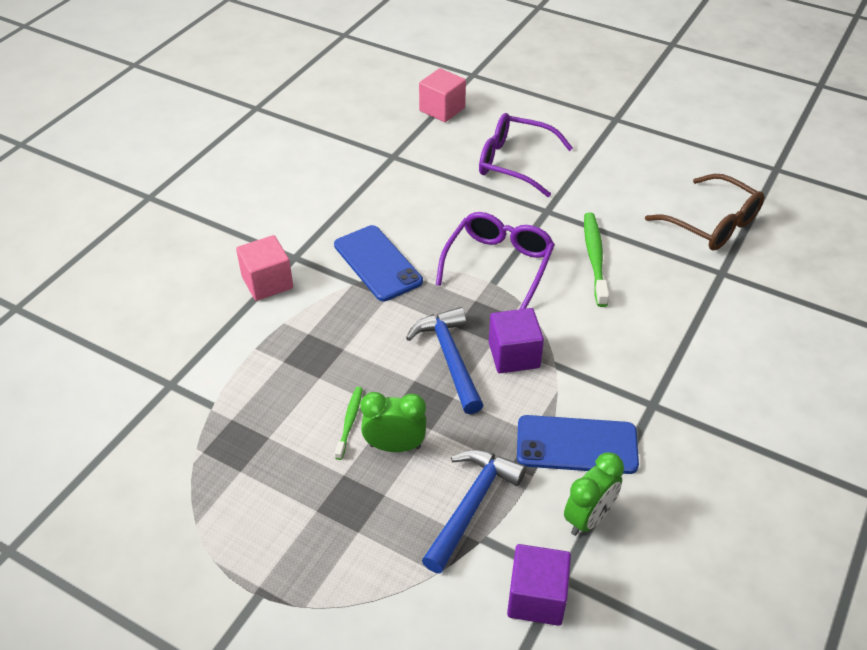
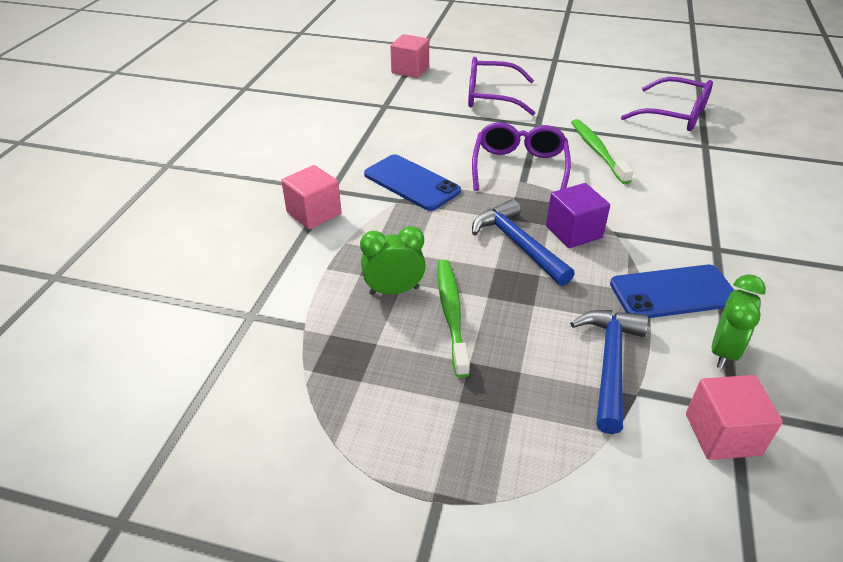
camera: 15 degrees left, 5 degrees down
(350, 422) = (451, 314): green toothbrush -> green toothbrush, size x1.72
(395, 446) = (507, 326): green clock -> green clock (394, 291)
(536, 597) = (722, 434): purple cube -> pink cube
(712, 224) = (675, 115): brown glasses -> purple glasses

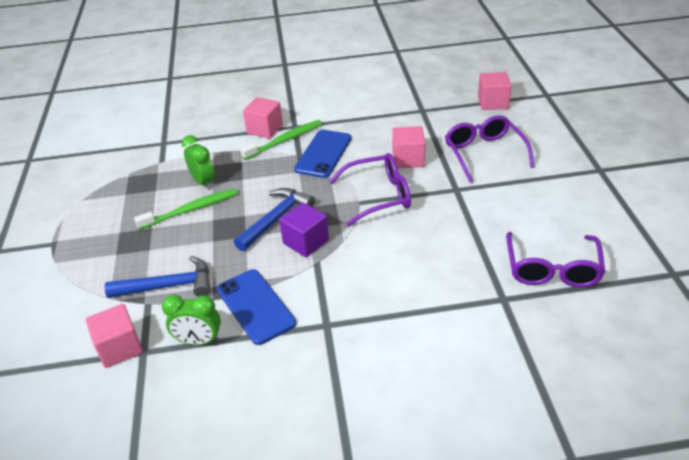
camera: 70 degrees right, 0 degrees up
(468, 135) = (408, 159): none -> pink cube
(597, 151) = (437, 231): green toothbrush -> green toothbrush (285, 140)

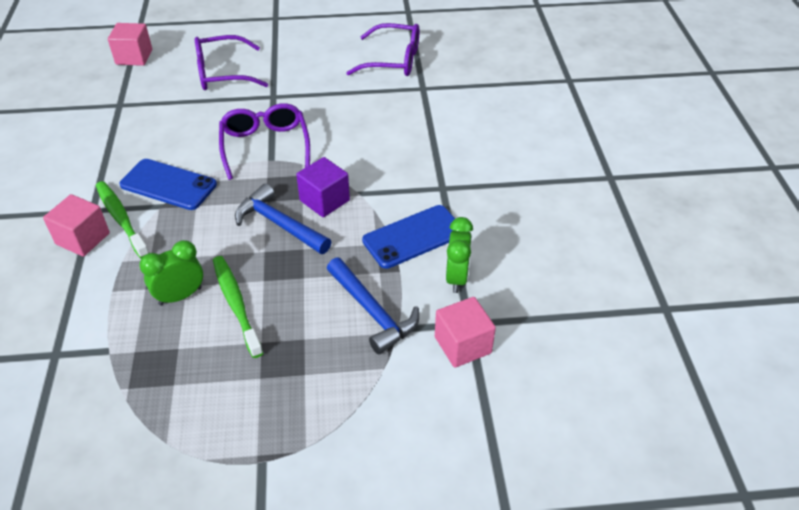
camera: 90 degrees left, 5 degrees up
(168, 286) = (373, 312): blue hammer -> blue hammer turned 150 degrees clockwise
(408, 159) = (210, 122): pink cube -> none

